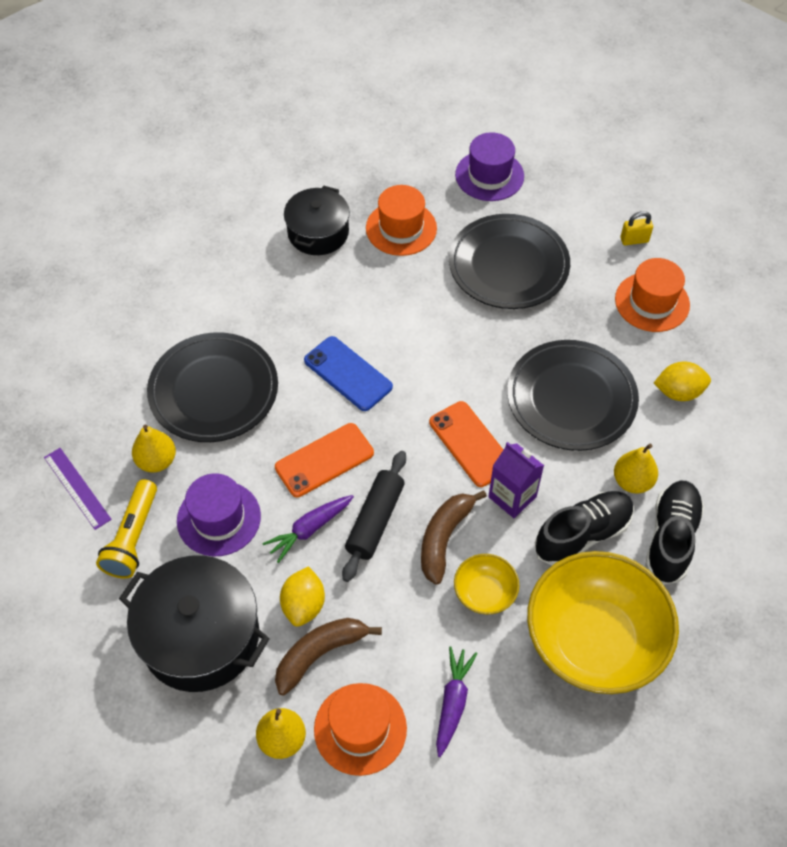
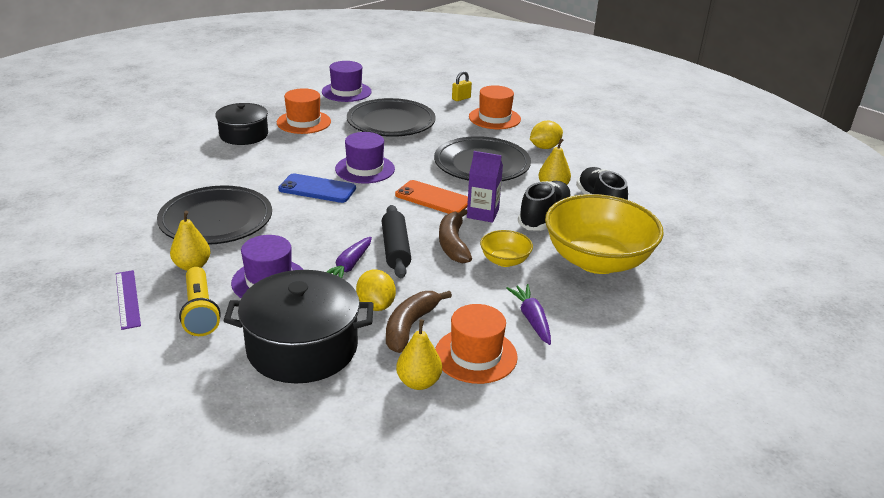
camera: 30 degrees left, 25 degrees down
(77, 488) = (127, 299): purple ruler -> purple ruler turned 45 degrees clockwise
(324, 460) = (332, 231): orange phone -> none
(422, 354) = (365, 169): none -> purple hat

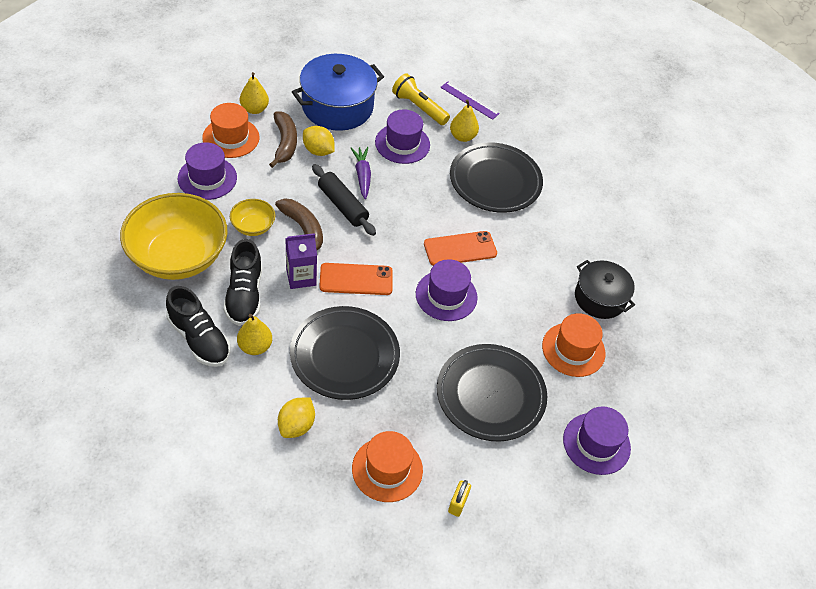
camera: 145 degrees right, 20 degrees up
(302, 348) = (337, 106): black pot -> blue pot
(317, 189) = (460, 249): blue phone -> orange phone
(531, 319) = (207, 178): purple carrot -> purple hat

